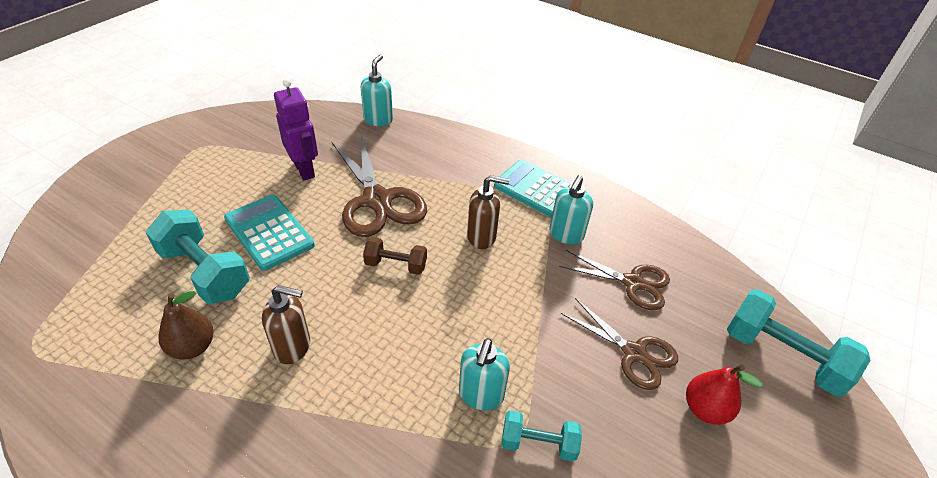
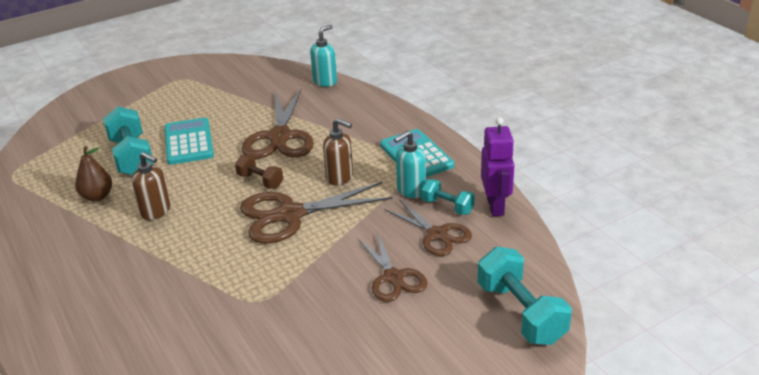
camera: 30 degrees right, 10 degrees down
(305, 170) = (242, 107): purple robot -> purple robot (496, 206)
(463, 302) = (290, 215): none -> brown scissors
(481, 395) = (256, 270): turquoise soap dispenser -> none
(538, 443) = (273, 306): turquoise dumbbell -> turquoise dumbbell (447, 206)
(705, 409) = (417, 325): red pear -> none

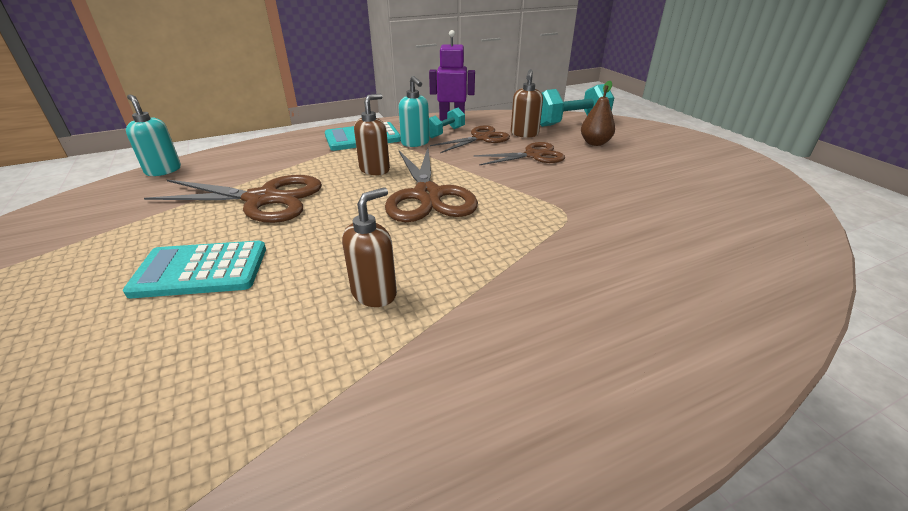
camera: 85 degrees left, 0 degrees up
(97, 196) = (289, 370): brown pear -> brown pear (595, 143)
(132, 157) = (185, 334): turquoise dumbbell -> none
(260, 181) = (351, 212): brown dumbbell -> none
(461, 269) = (524, 134): none -> brown soap dispenser

